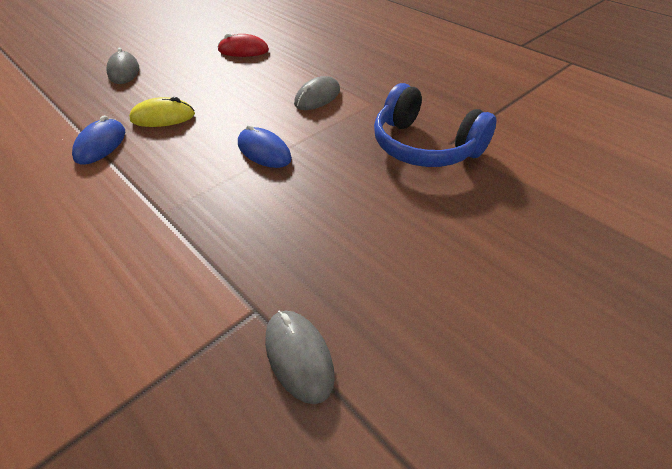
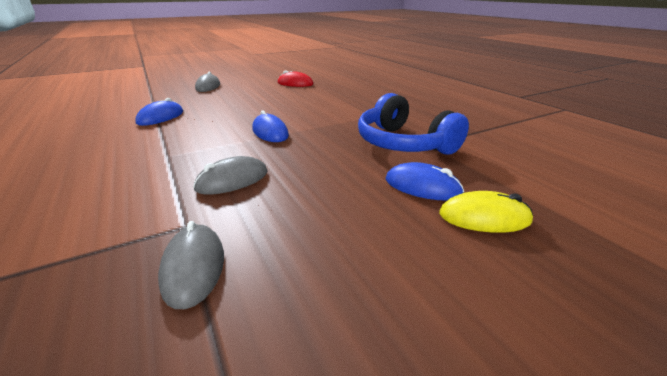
camera: 15 degrees right, 15 degrees down
(163, 117) = (213, 109): yellow mouse -> yellow mouse (484, 217)
(317, 97) = (332, 109): grey mouse -> grey mouse (232, 180)
(467, 209) = (422, 187): none -> blue mouse

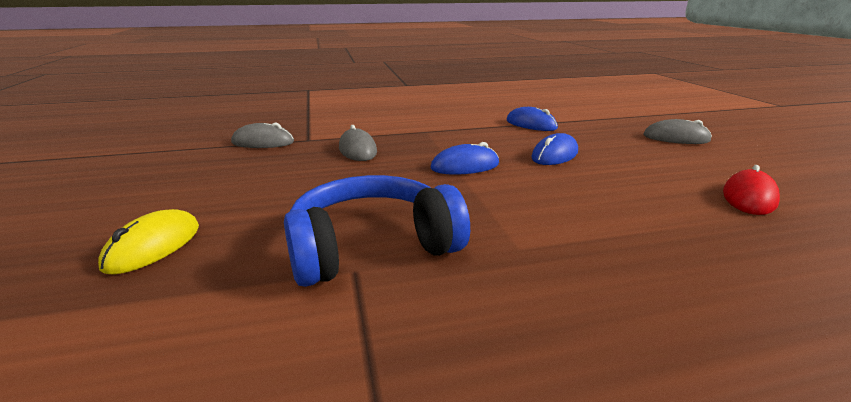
camera: 105 degrees right, 5 degrees down
(422, 187) = (248, 228): blue mouse -> blue mouse (554, 155)

